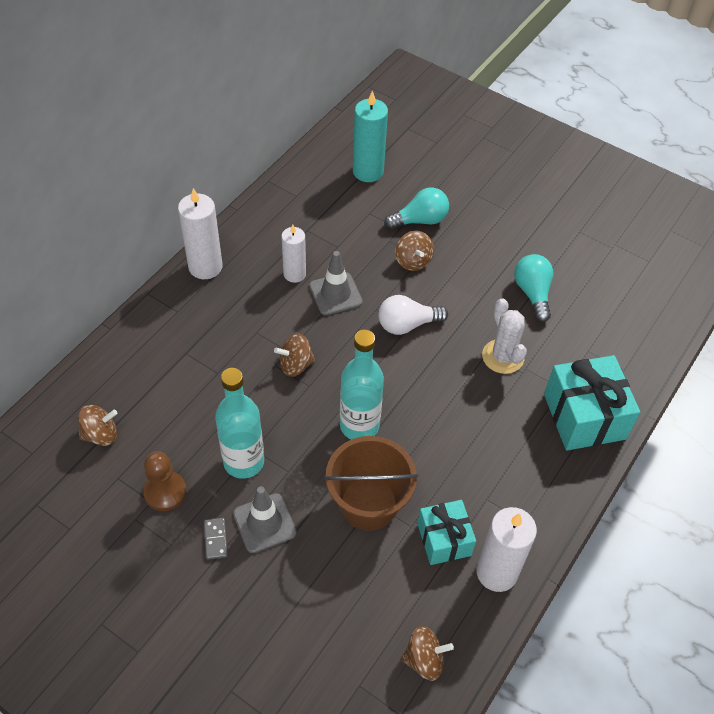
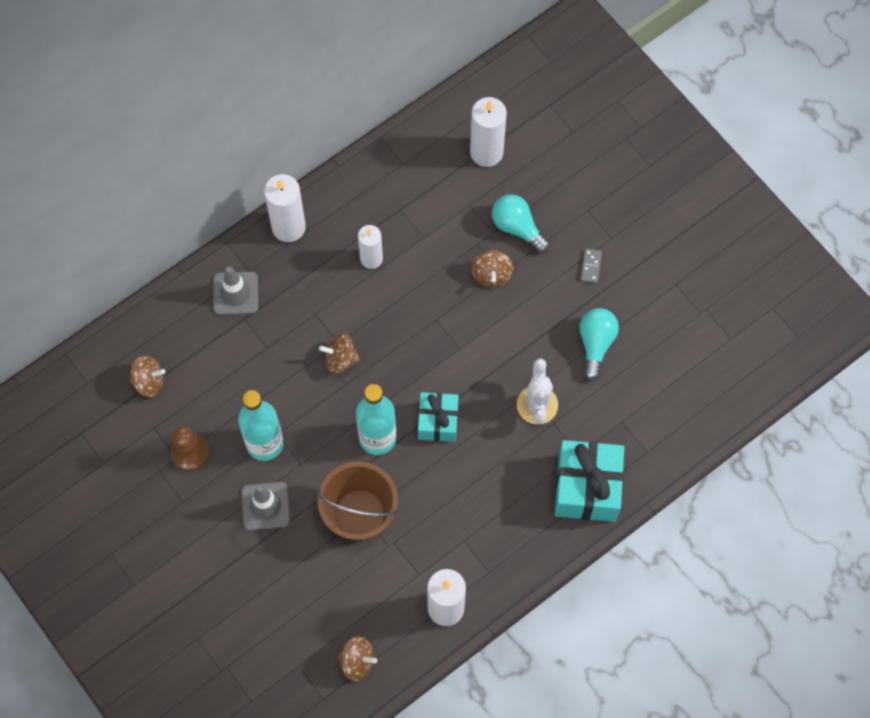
camera: 20 degrees right, 15 degrees up
(215, 539) = (220, 508): grey domino -> grey domino (590, 266)
(335, 294) = (403, 292): grey traffic cone -> grey traffic cone (235, 293)
(368, 171) = (486, 152): turquoise candle -> white candle
(407, 325) = (459, 345): white light bulb -> none
(420, 220) = (517, 228): turquoise light bulb -> turquoise light bulb turned 135 degrees counterclockwise
(444, 539) = (412, 566): turquoise gift -> turquoise gift (438, 422)

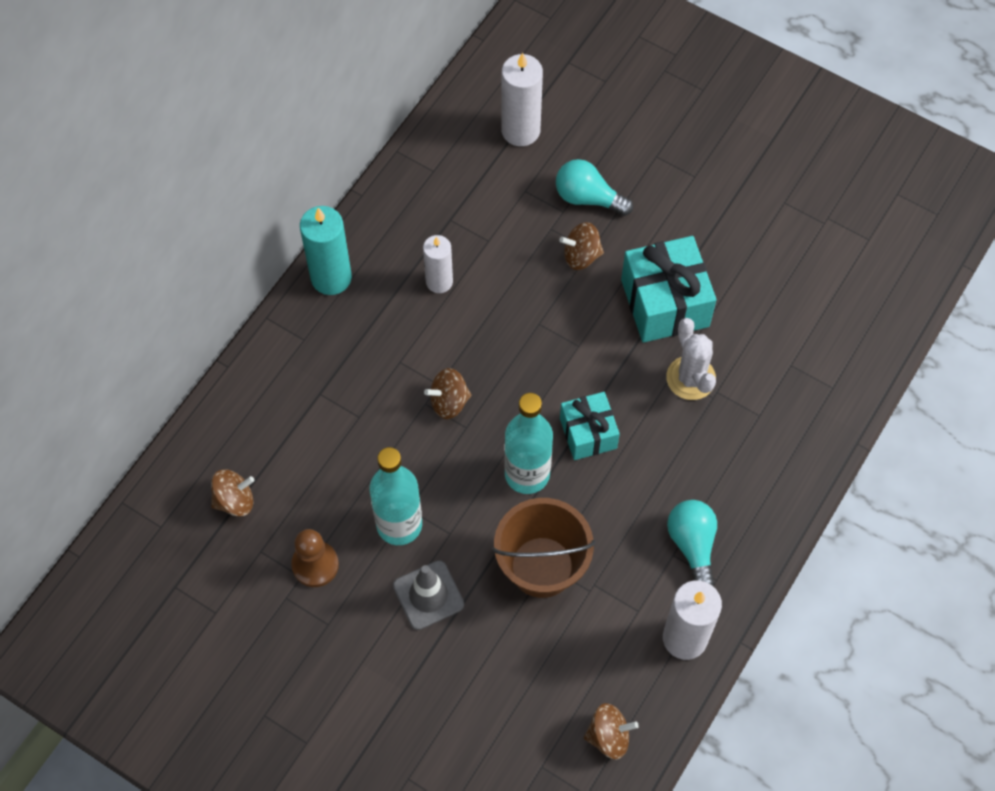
camera: 20 degrees left, 5 degrees down
(235, 293) = (298, 369): grey traffic cone -> none
(288, 227) = (331, 277): white candle -> turquoise candle
(492, 275) = (581, 256): brown spinning top -> brown spinning top turned 105 degrees clockwise
(587, 488) = (784, 449): turquoise gift -> turquoise gift (665, 303)
(590, 266) = (685, 213): grey domino -> none
(596, 344) = (726, 292): turquoise light bulb -> turquoise light bulb (692, 545)

